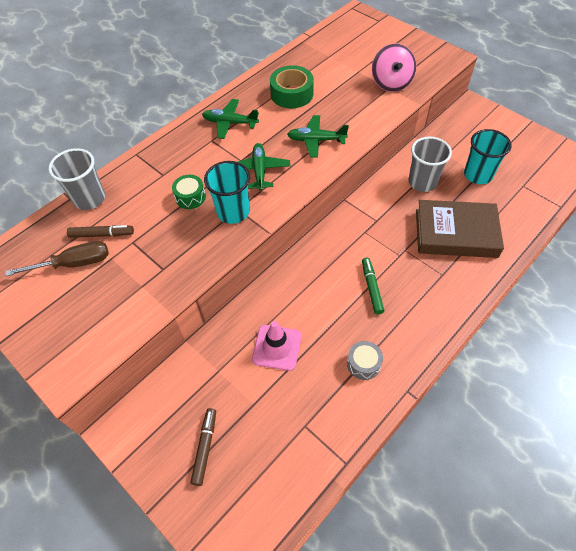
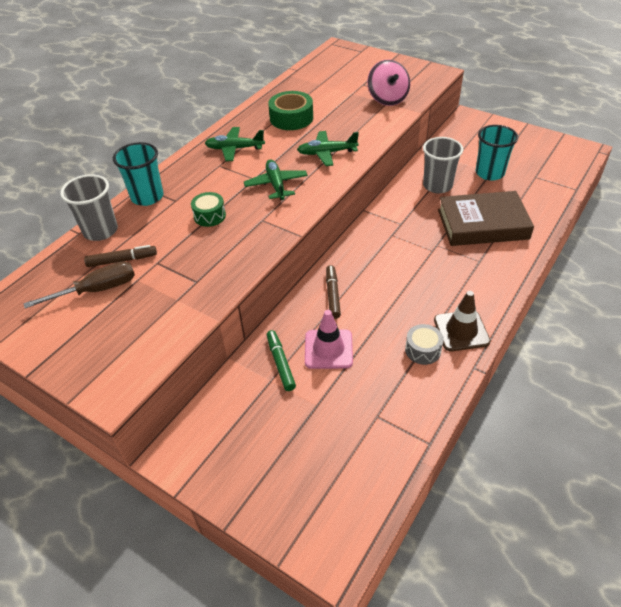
camera: 10 degrees left, 10 degrees down
(205, 447) = (274, 454): brown marker -> brown marker (332, 295)
(233, 212) = (258, 223): turquoise cup -> turquoise cup (147, 197)
(371, 288) = (412, 282): green marker -> green marker (280, 363)
(405, 349) = (461, 331): none -> brown traffic cone

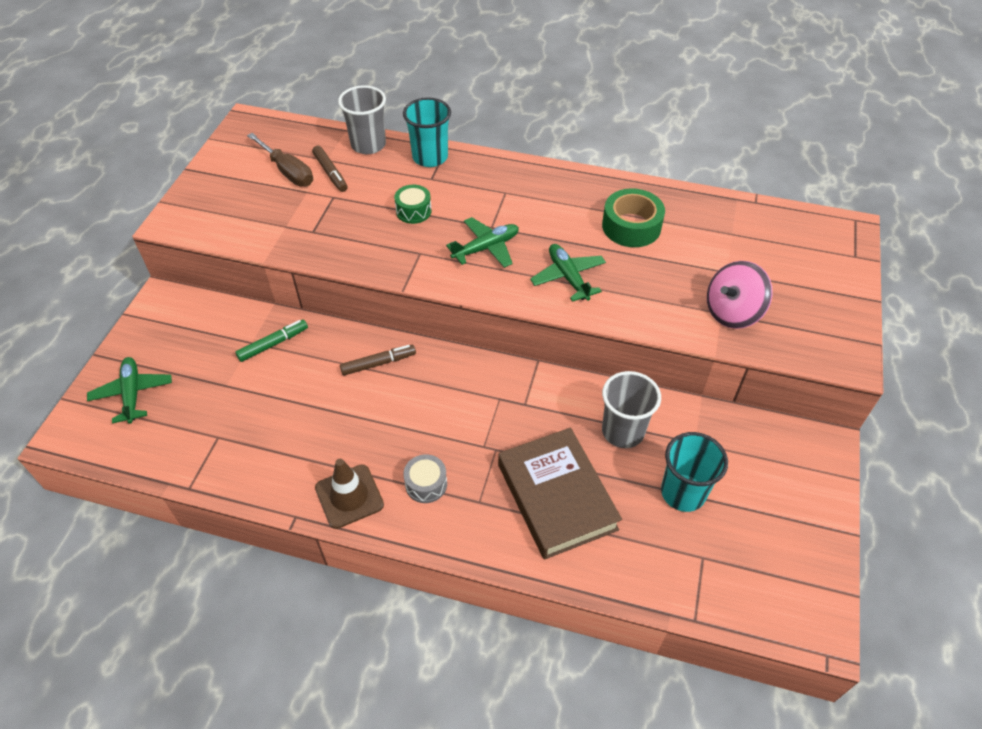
camera: 70 degrees right, 5 degrees up
(234, 149) = (542, 195): green plane -> green plane (132, 394)
(328, 349) = (298, 378): pink traffic cone -> none
(423, 350) = (312, 462): grey drum -> grey drum (426, 484)

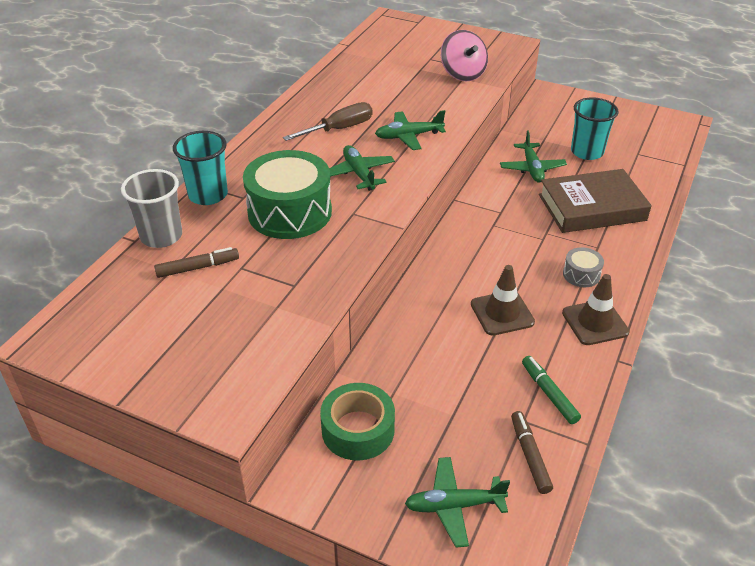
camera: 80 degrees left, 10 degrees down
(273, 344) = (400, 373): green marker -> green marker (549, 393)
(288, 172) = (178, 302): brown screwdriver -> brown screwdriver (340, 129)
(356, 414) = (502, 313): none -> brown traffic cone
(378, 363) = (442, 294): brown marker -> brown marker (530, 455)
(413, 211) = (290, 212): green drum -> green drum, size x2.22
(623, 431) = (532, 168): grey cup -> green plane
(631, 226) = (357, 99): green tape -> green tape (358, 430)

